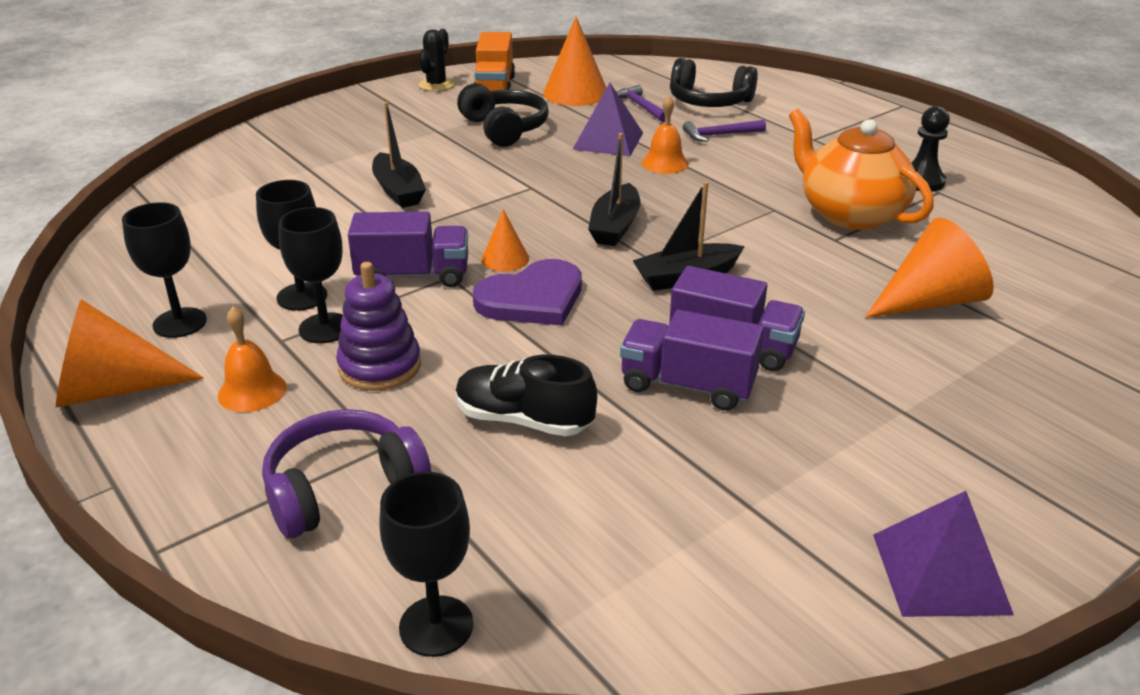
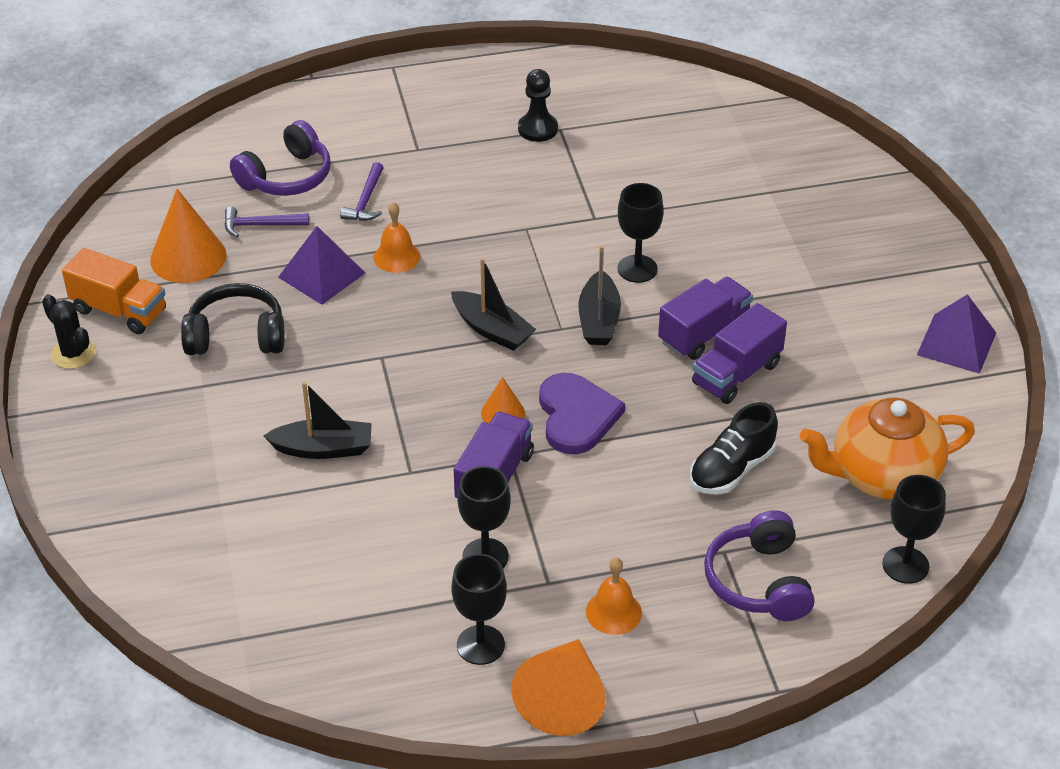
camera: 65 degrees left, 10 degrees up
(325, 328) = (546, 551): black goblet -> black goblet (637, 269)
(380, 366) = (621, 530): purple stacking toy -> none
(709, 101) = (287, 177): black headphones -> purple headphones
(849, 214) = (562, 192): orange teapot -> orange teapot (882, 475)
(929, 301) = (706, 214): orange cone -> none

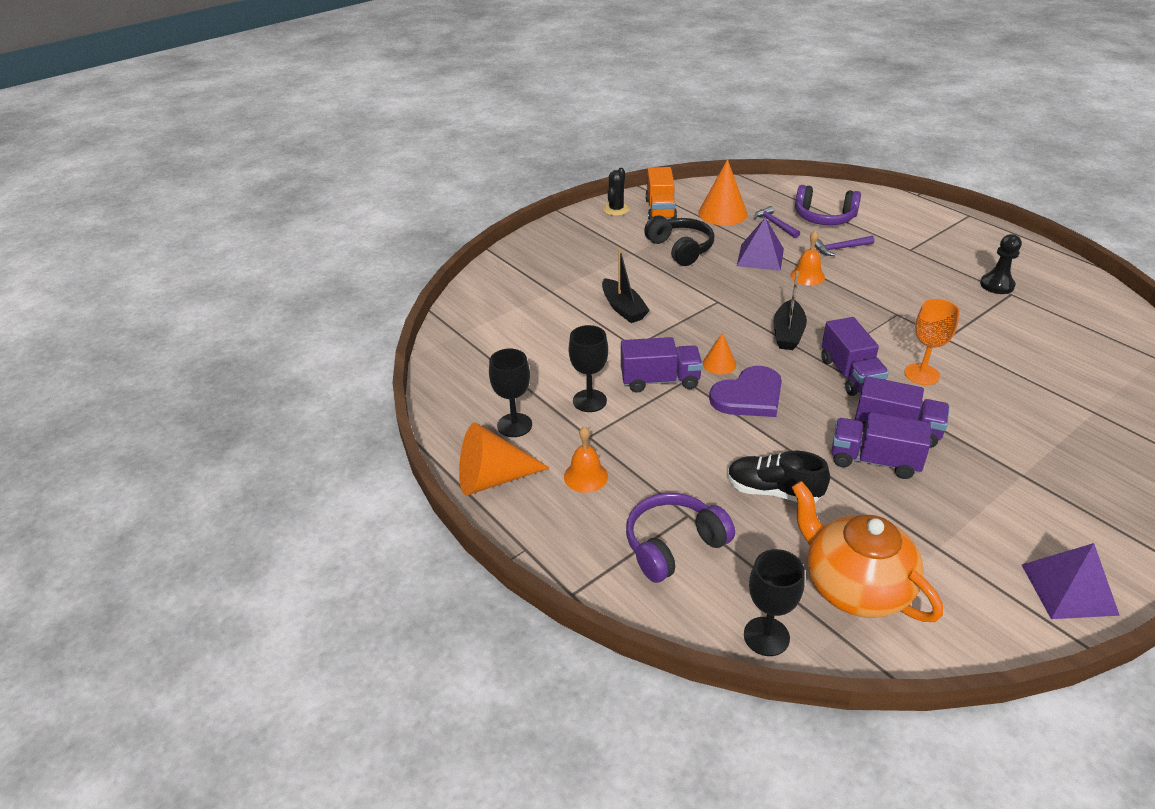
camera: 65 degrees right, 5 degrees down
(599, 320) = (850, 374): black boat -> purple truck
(637, 269) = (921, 374): black goblet -> orange goblet

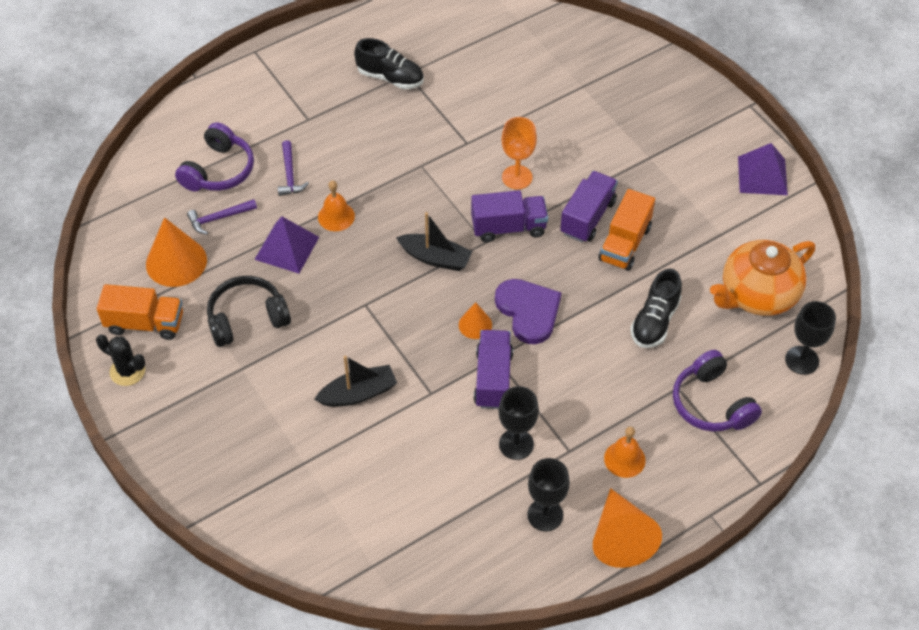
camera: 85 degrees left, 15 degrees up
(874, 460) = (624, 244): purple truck -> orange truck
(997, 285) = (390, 77): black pawn -> black shoe

